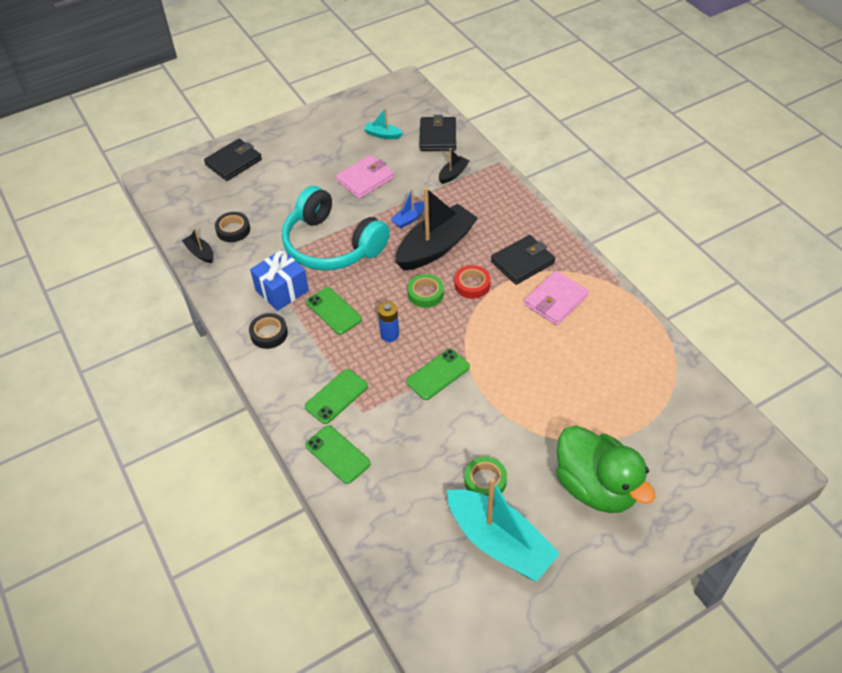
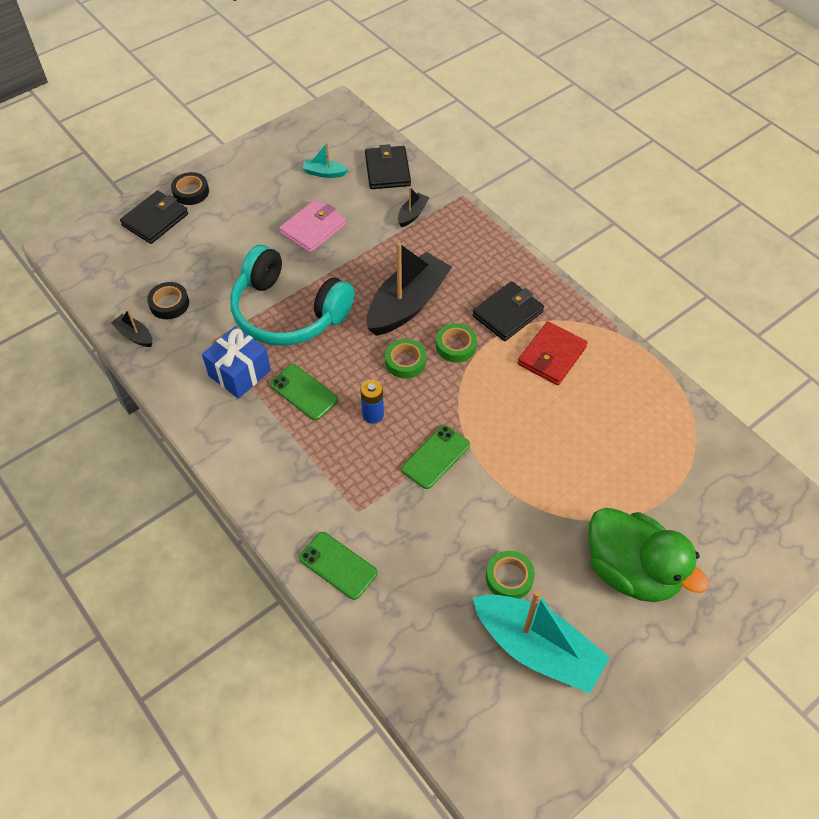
camera: 10 degrees left, 5 degrees up
(269, 334) = (233, 427): black tape -> black tape (191, 192)
(336, 396) = (324, 496): green phone -> none
(409, 219) = (371, 273): blue boat -> none
(472, 285) = (456, 346): red tape -> green tape
(556, 300) = (551, 356): pink wallet -> red wallet

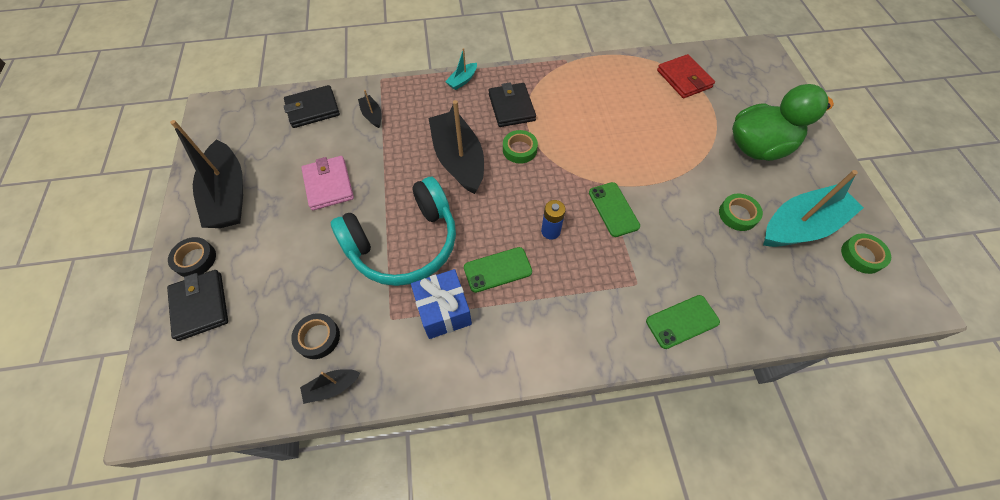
camera: 60 degrees left, 5 degrees up
(260, 174) = (228, 195): none -> black boat
(324, 173) = (274, 150): turquoise boat -> turquoise boat (462, 80)
(387, 170) = (313, 109): black wallet -> black wallet turned 45 degrees counterclockwise
(405, 361) = (513, 186): green tape -> green tape (862, 255)
(551, 356) = (565, 102): red wallet -> red wallet (684, 79)

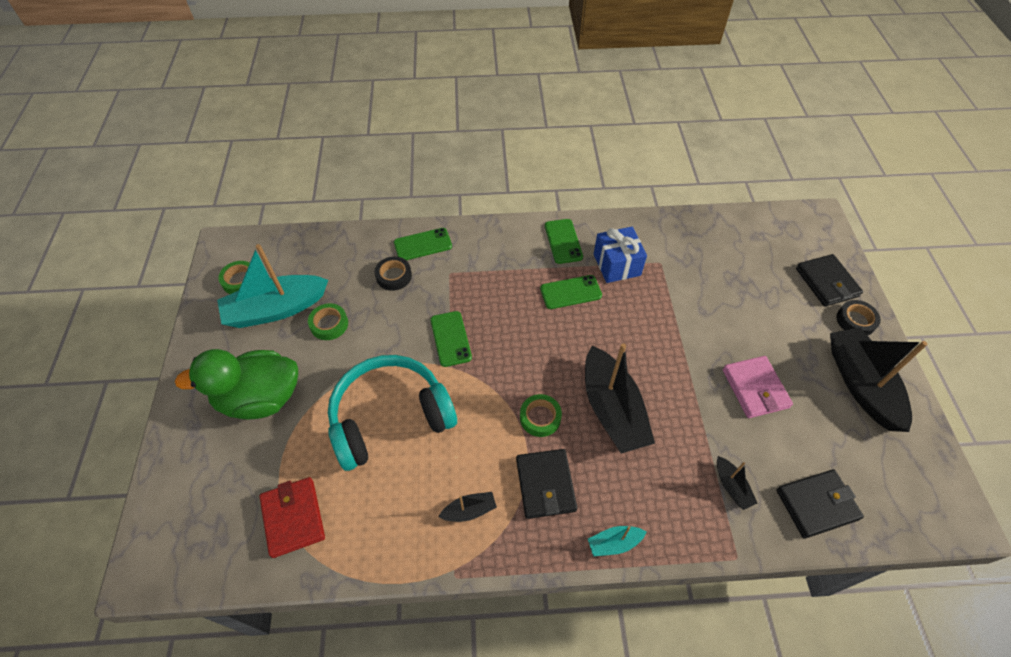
camera: 175 degrees left, 5 degrees down
(318, 337) = (716, 254): black tape -> black tape (394, 276)
(332, 387) = (695, 224): black boat -> black boat (469, 510)
(404, 243) = (659, 321): turquoise headphones -> turquoise headphones (390, 417)
(462, 80) = (614, 543): turquoise boat -> turquoise boat turned 150 degrees counterclockwise
(509, 342) = (563, 241): none -> green phone
(550, 231) = (518, 322): blue battery -> none

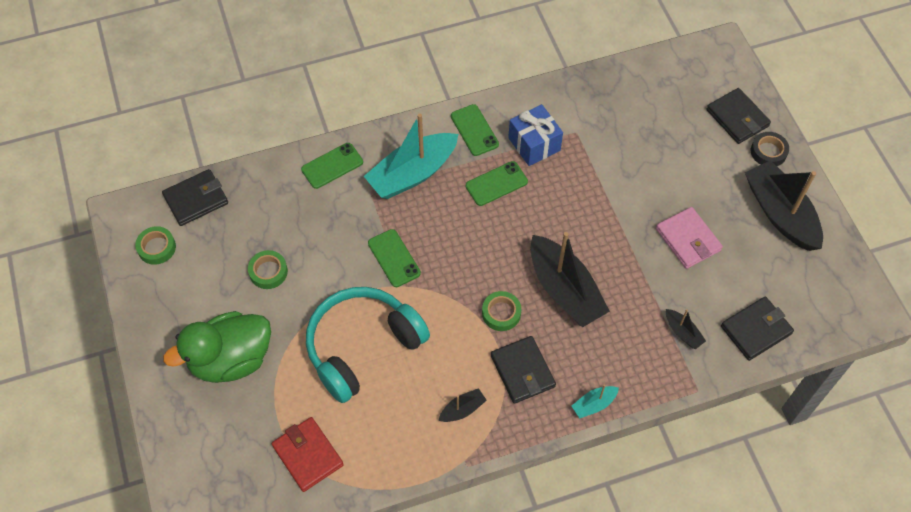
camera: 15 degrees left, 5 degrees up
(276, 309) = (208, 269): turquoise boat -> turquoise boat (412, 174)
(292, 247) = (196, 199): none -> black wallet
(394, 276) = (314, 207): black tape -> none

